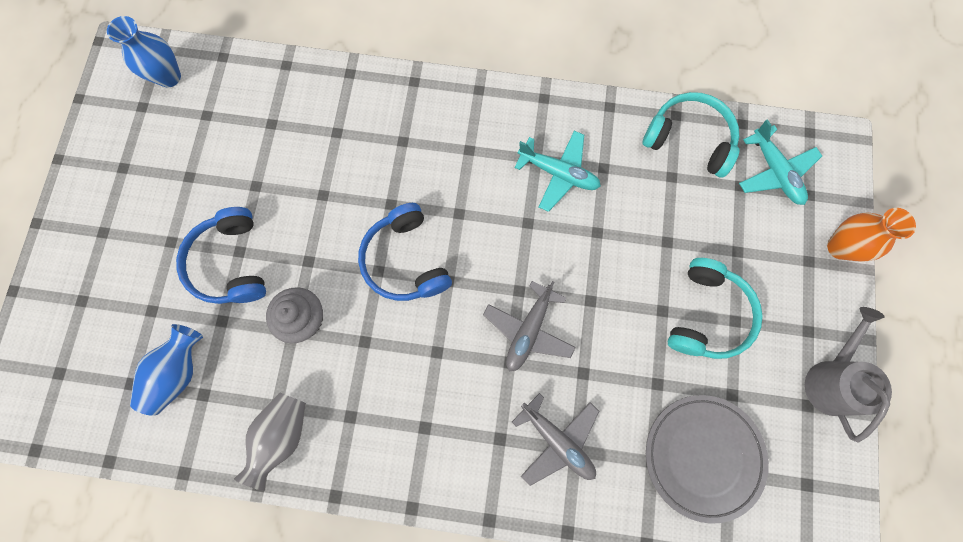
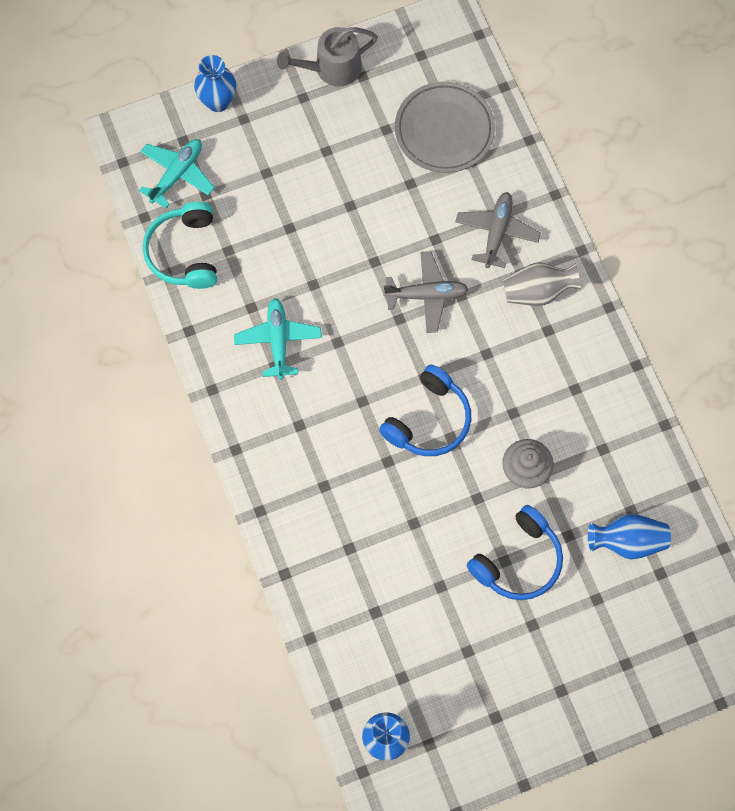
camera: 120 degrees left, 5 degrees down
(282, 435) = (621, 430): grey vase -> grey vase (537, 291)
(707, 315) = (333, 172): turquoise headphones -> none
(839, 247) = (218, 101): orange vase -> blue vase

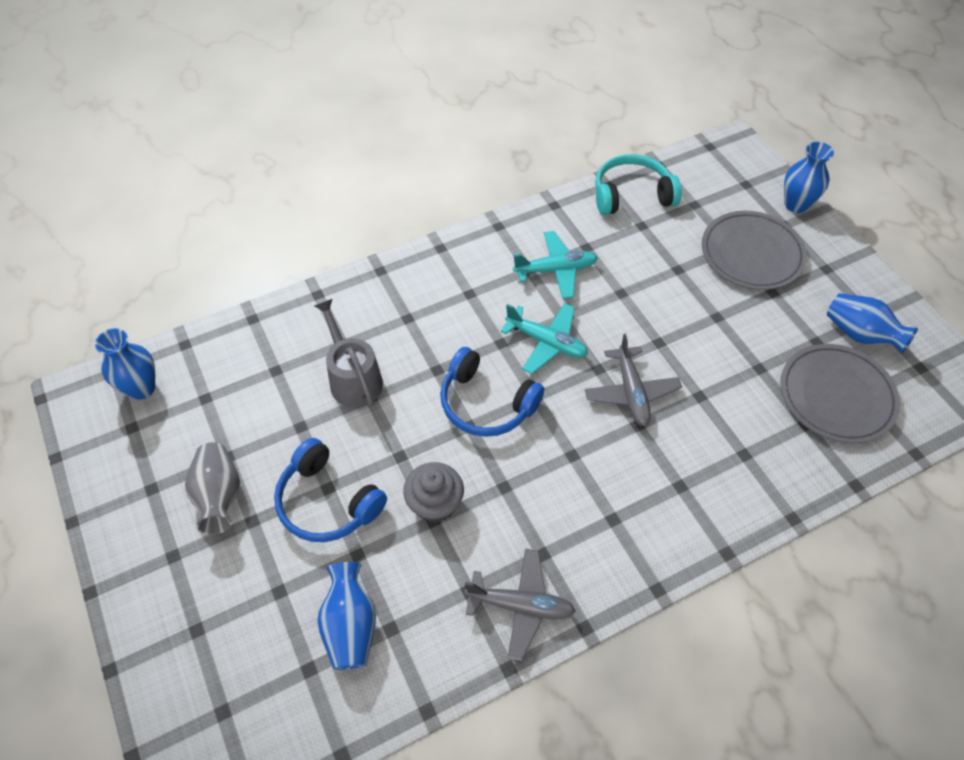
camera: 85 degrees right, 15 degrees down
(177, 174) = (709, 183): turquoise plane -> turquoise plane (546, 342)
(277, 158) = (751, 254): none -> grey plate
(332, 68) = (870, 290): grey watering can -> grey watering can (353, 379)
(382, 92) = (860, 335): none -> blue vase
(497, 232) = (724, 457): grey plane -> grey plane (521, 606)
(537, 291) = (660, 505): grey vase -> grey vase (219, 496)

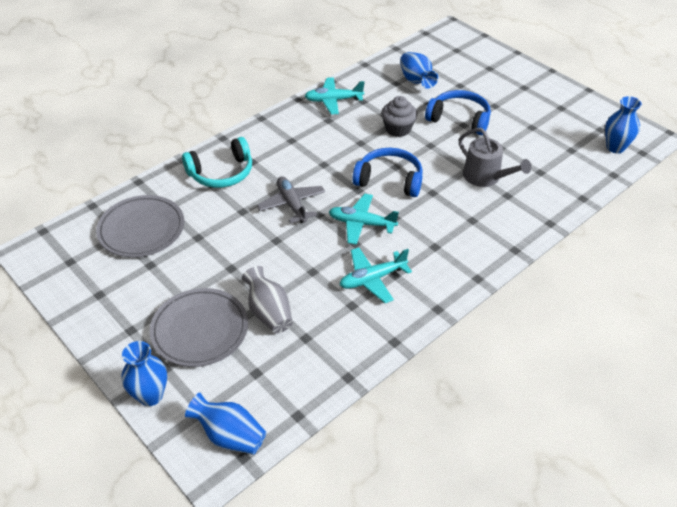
camera: 165 degrees right, 10 degrees down
(219, 496) = (521, 111): grey vase -> grey vase (269, 313)
(521, 606) = (333, 100): grey plane -> turquoise plane
(631, 195) = (321, 370): turquoise headphones -> turquoise headphones (221, 173)
(860, 335) = (113, 277): blue vase -> blue vase (229, 436)

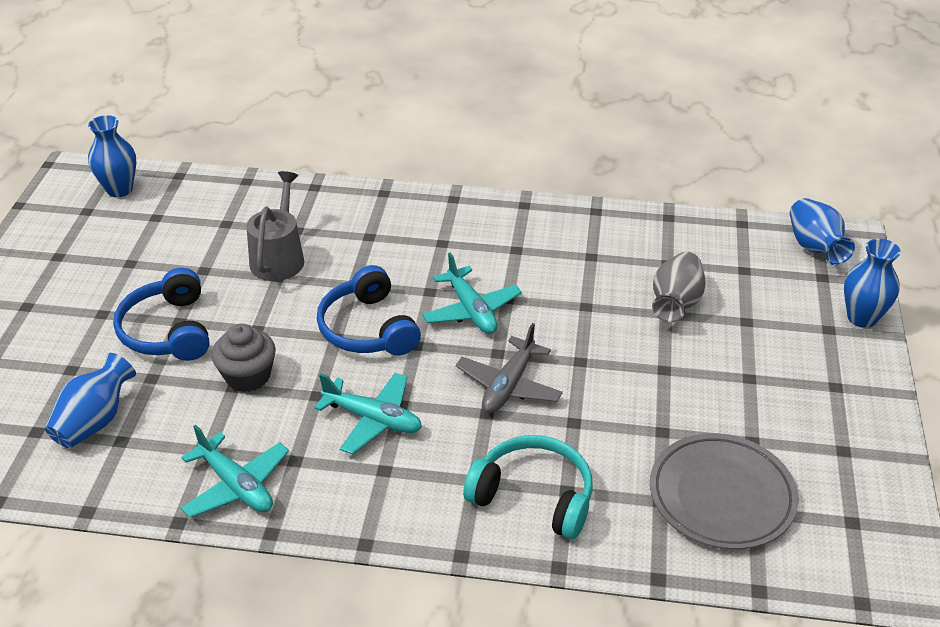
camera: 130 degrees left, 5 degrees down
(200, 330) = (761, 336): grey plate -> none
(372, 279) = (541, 260): turquoise plane -> turquoise plane (373, 419)

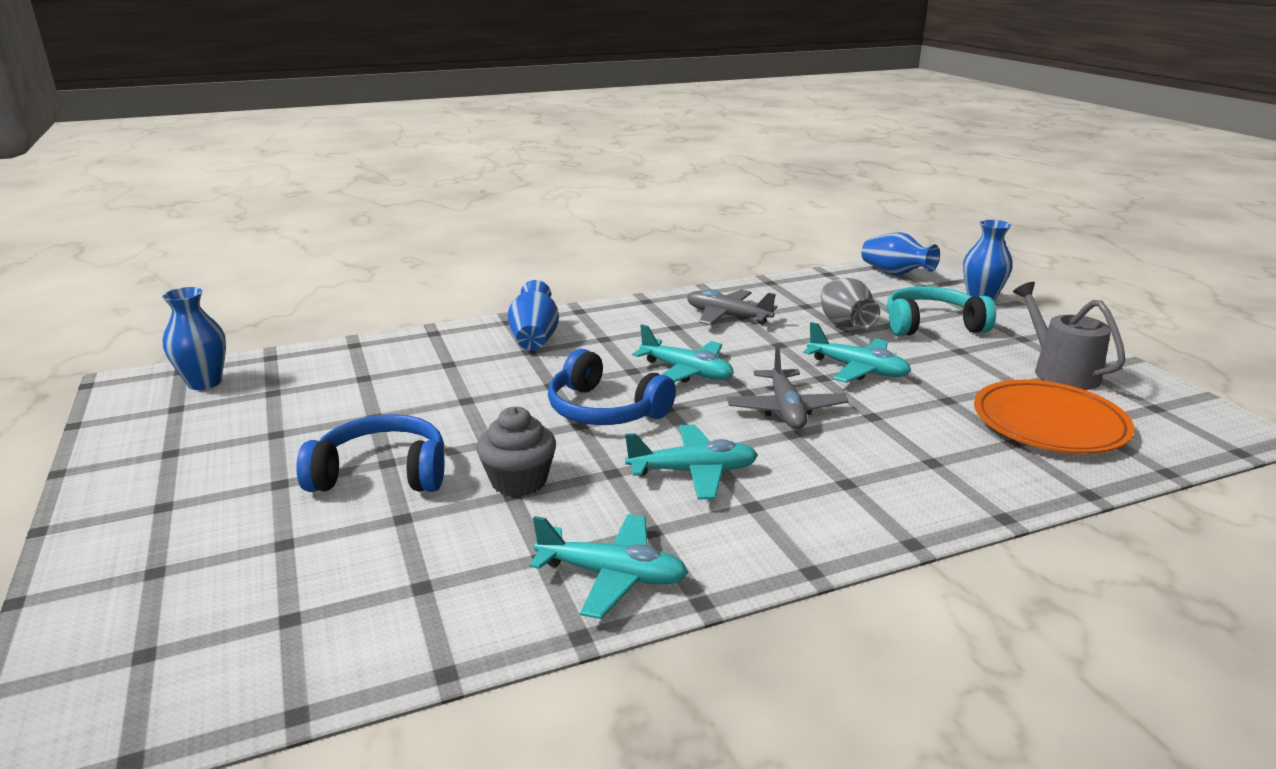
camera: 30 degrees left, 15 degrees down
(95, 421) = (366, 580): blue vase -> blue vase (534, 339)
(168, 330) = (382, 473): blue headphones -> blue headphones turned 135 degrees clockwise
(279, 258) = (451, 387): grey watering can -> grey watering can (1060, 372)
(533, 496) = (912, 476): turquoise headphones -> turquoise headphones (931, 325)
(576, 252) = (727, 316): none -> grey plane
(622, 364) = (858, 369): none -> turquoise plane
(721, 495) = (1049, 423): grey plate -> orange plate

